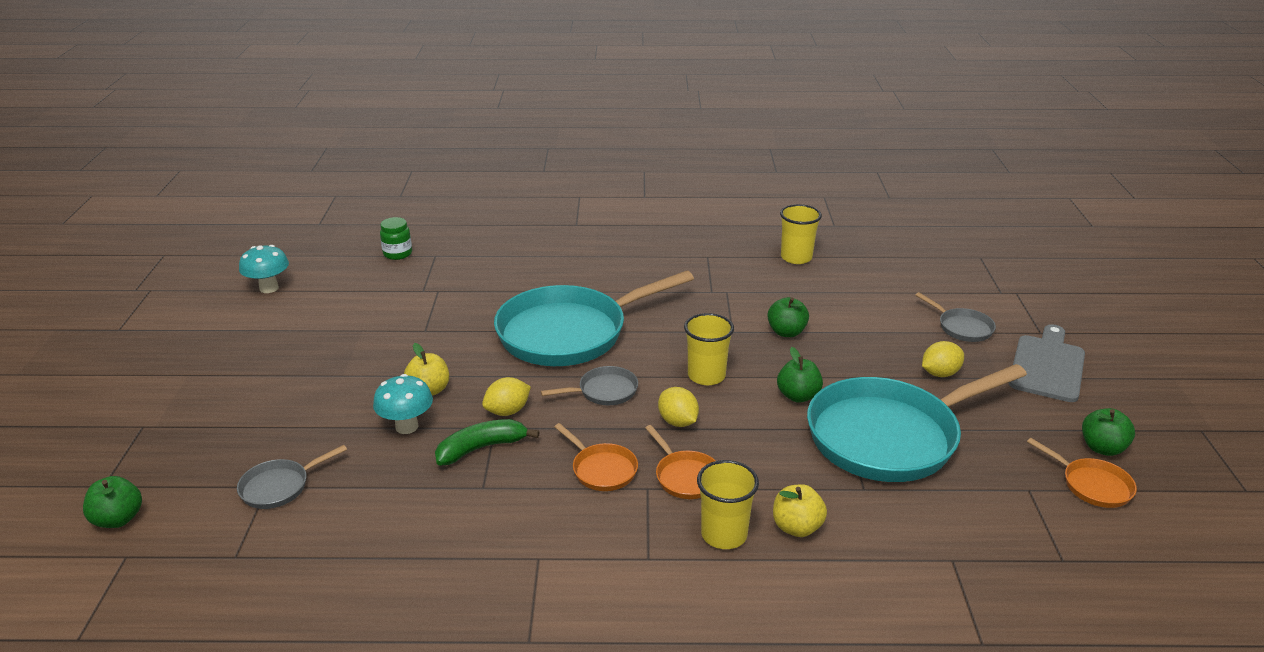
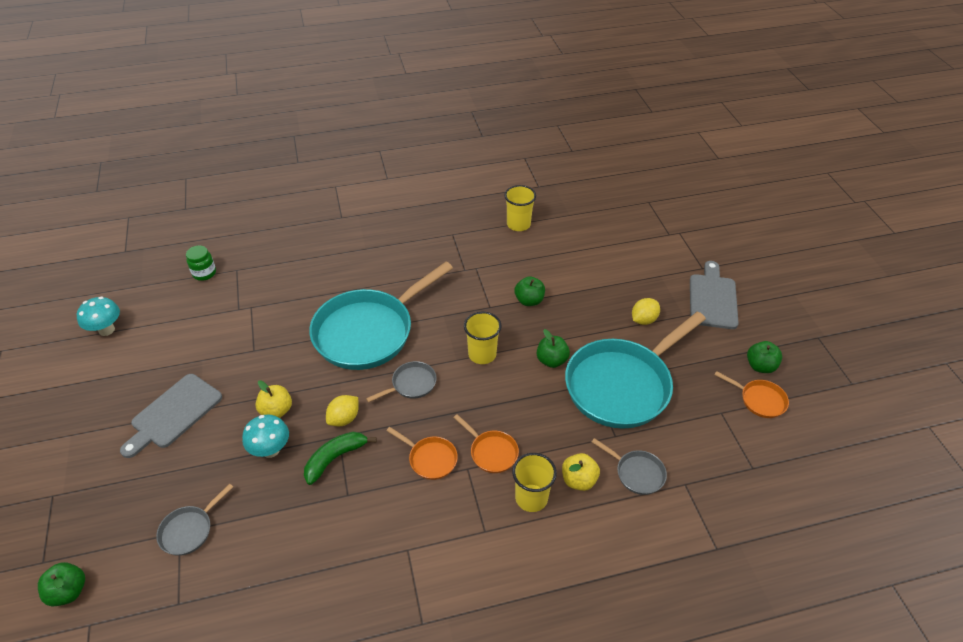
camera: 15 degrees left, 15 degrees up
(309, 374) = (173, 413): none -> grey cutting board
(678, 422) = (473, 402): yellow lemon -> none
(962, 327) = (649, 273): grey pan -> grey pan (637, 473)

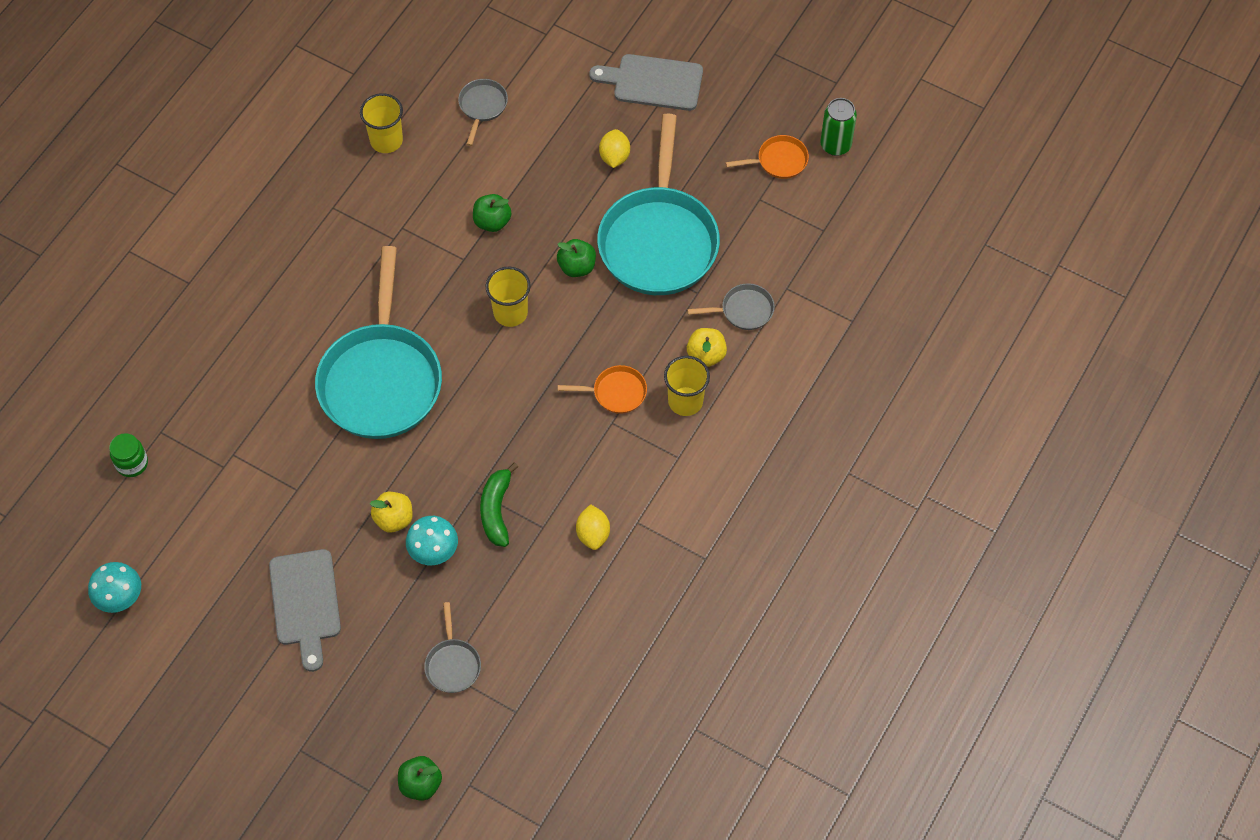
camera: 45 degrees left, 15 degrees up
(344, 418) = (461, 473): yellow lemon -> yellow lemon (593, 534)
(411, 384) = (482, 394): grey pan -> grey pan (482, 107)
(430, 459) = (573, 441): orange pan -> none
(712, 298) = (653, 82): grey cutting board -> grey cutting board turned 45 degrees counterclockwise
(760, 366) = (752, 125): green apple -> none
(815, 421) = (835, 145): none -> green can

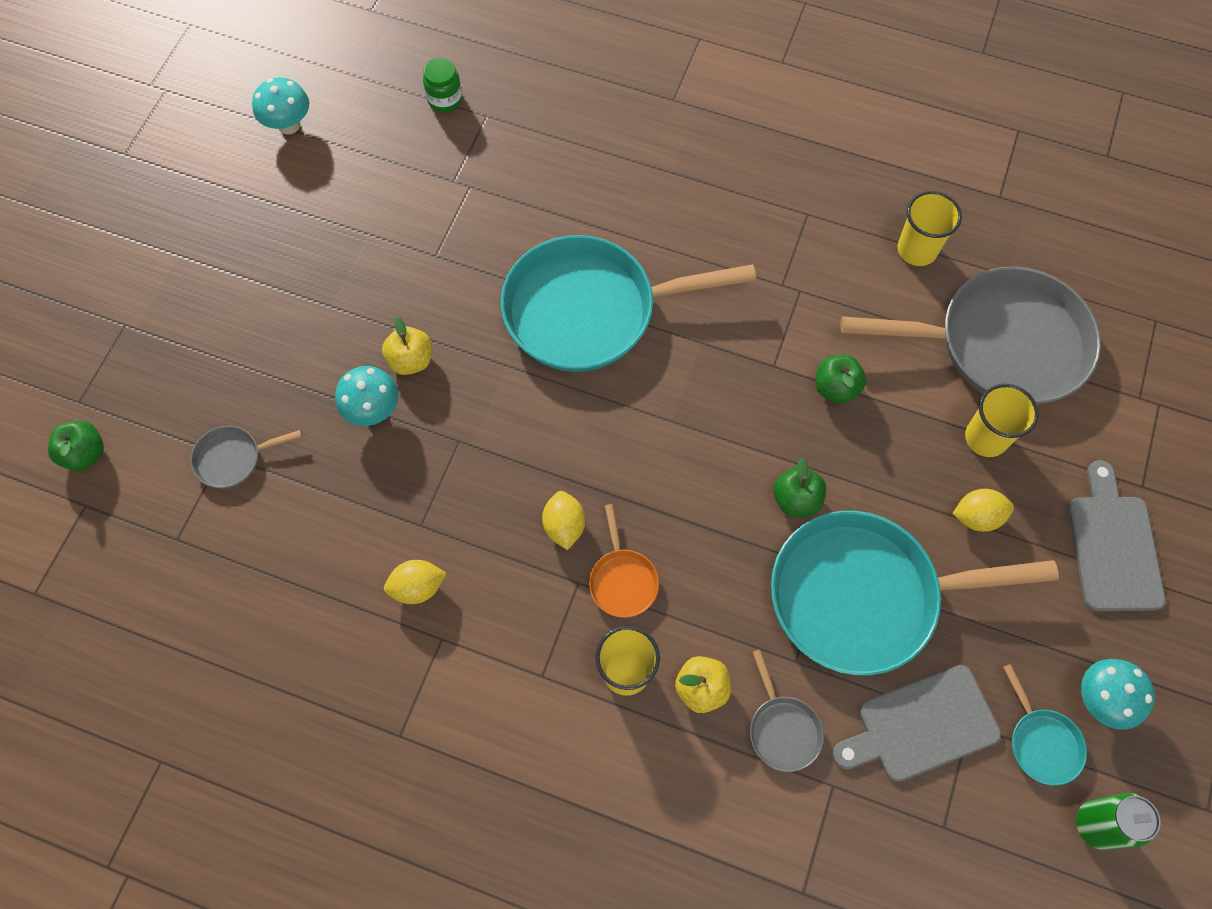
camera: 80 degrees right, 5 degrees up
(305, 603) = (298, 293): grey cutting board -> grey cutting board (921, 725)
(482, 107) = (1001, 344): grey pan -> grey pan, size x2.38
(496, 510) = (436, 469): green banana -> none
(510, 313) = (710, 433): yellow cup -> yellow cup (986, 438)
(564, 425) = (564, 526): none -> yellow lemon
(757, 120) = (1100, 700): none -> turquoise mushroom
(779, 161) = (1041, 742): orange pan -> turquoise pan

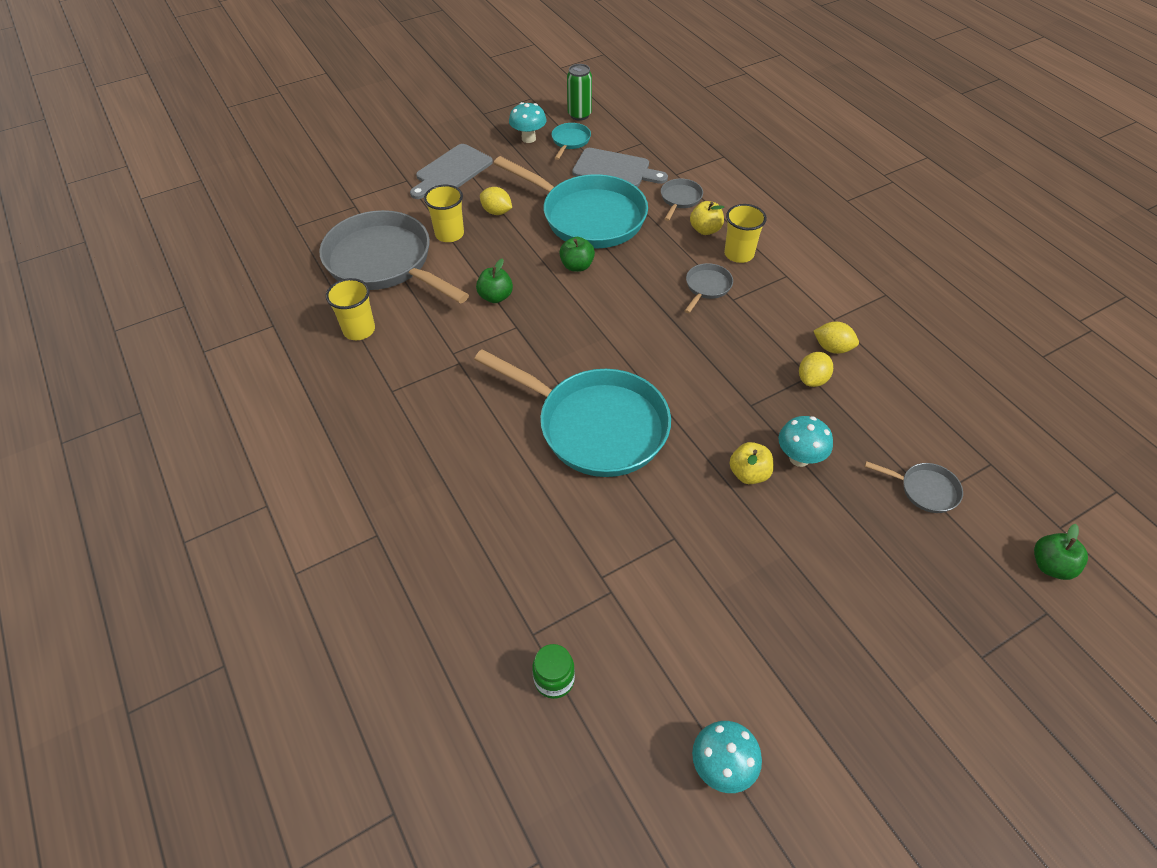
camera: 140 degrees left, 15 degrees down
(564, 526) = (719, 326): yellow lemon -> yellow lemon (812, 379)
(622, 580) = (707, 287): orange pan -> grey pan

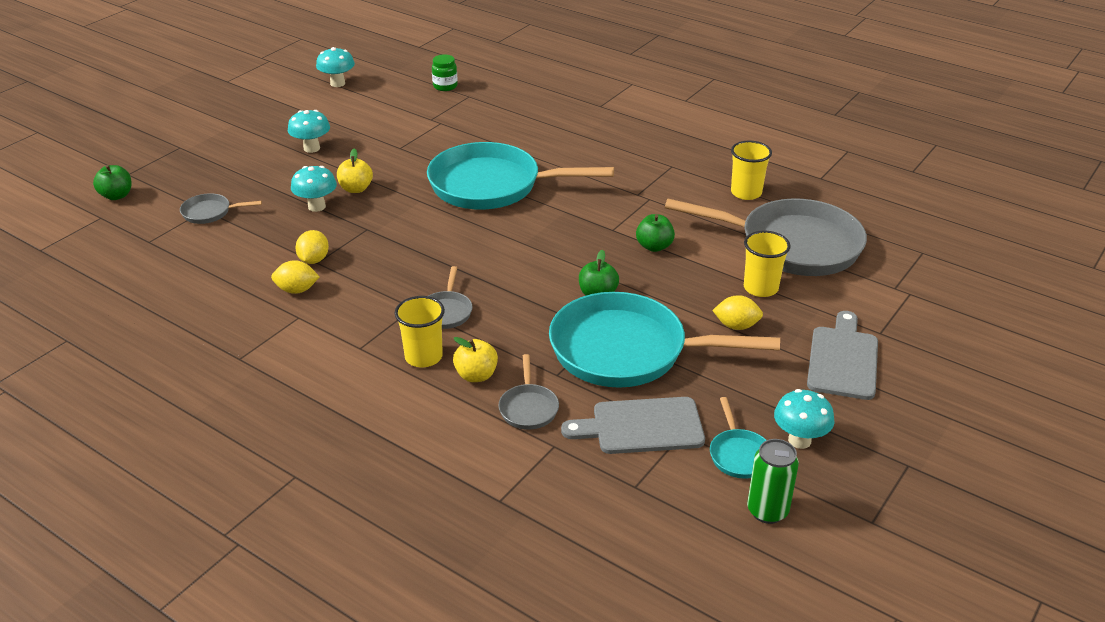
camera: 155 degrees right, 15 degrees down
(790, 580) = (311, 148): none -> turquoise mushroom

